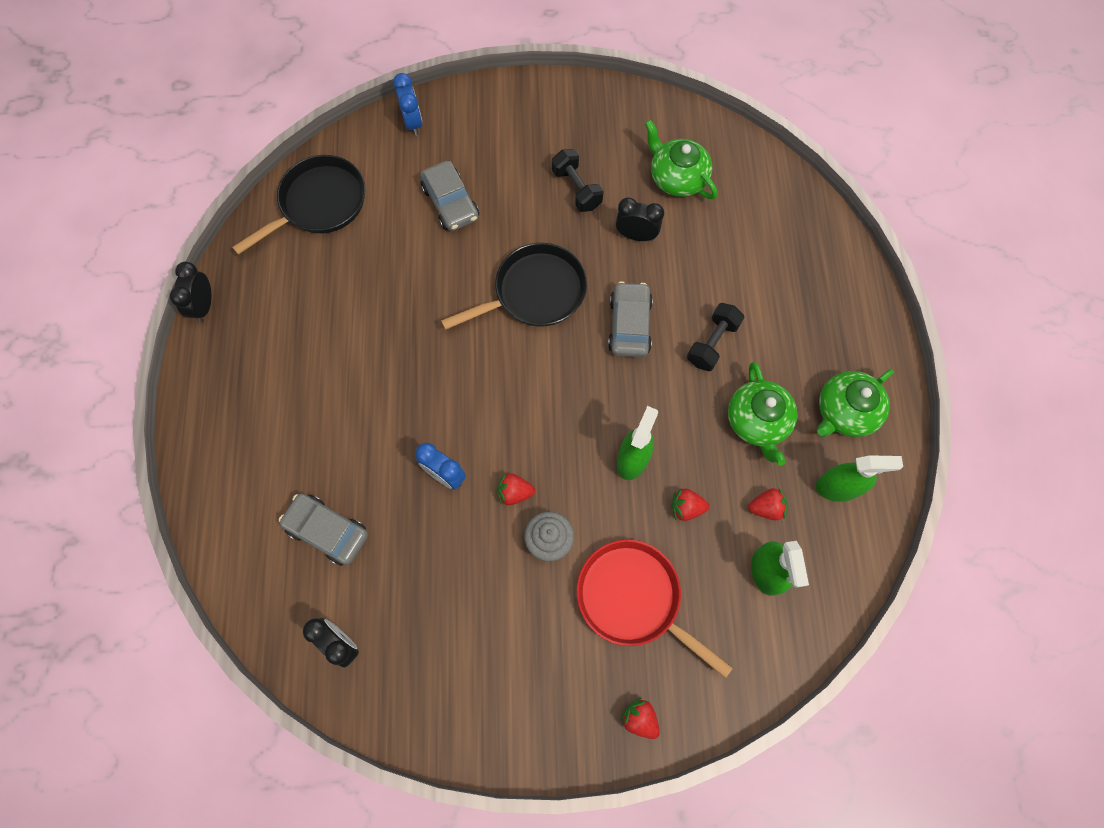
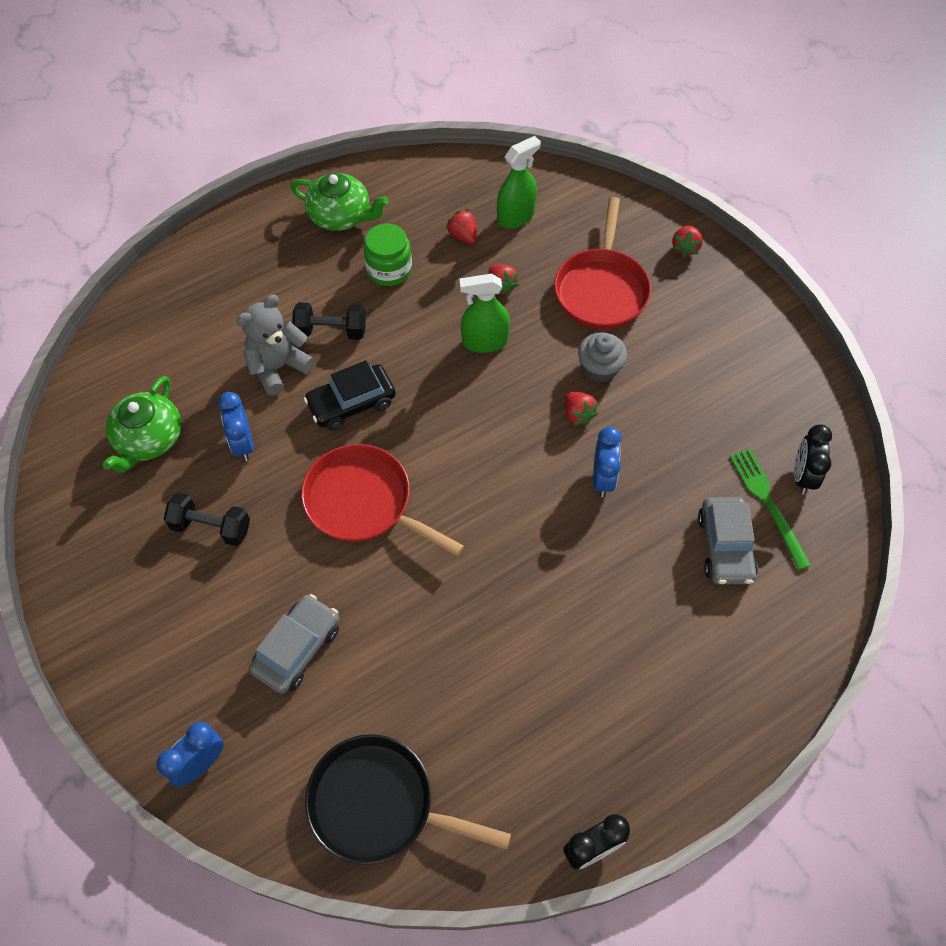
camera: 120 degrees left, 10 degrees down
(338, 594) = (768, 503): none -> green fork
(534, 292) = (364, 503): black pan -> red pan
(576, 189) = (211, 527): black dumbbell -> black dumbbell turned 75 degrees clockwise
(629, 325) = (351, 403): grey car -> black car
(636, 235) = (243, 444): black clock -> blue clock
(696, 288) = (278, 367): none -> grey teddy bear
(757, 421) = (389, 269): green teapot -> green jar
(838, 487) = (413, 198): green spray bottle -> none

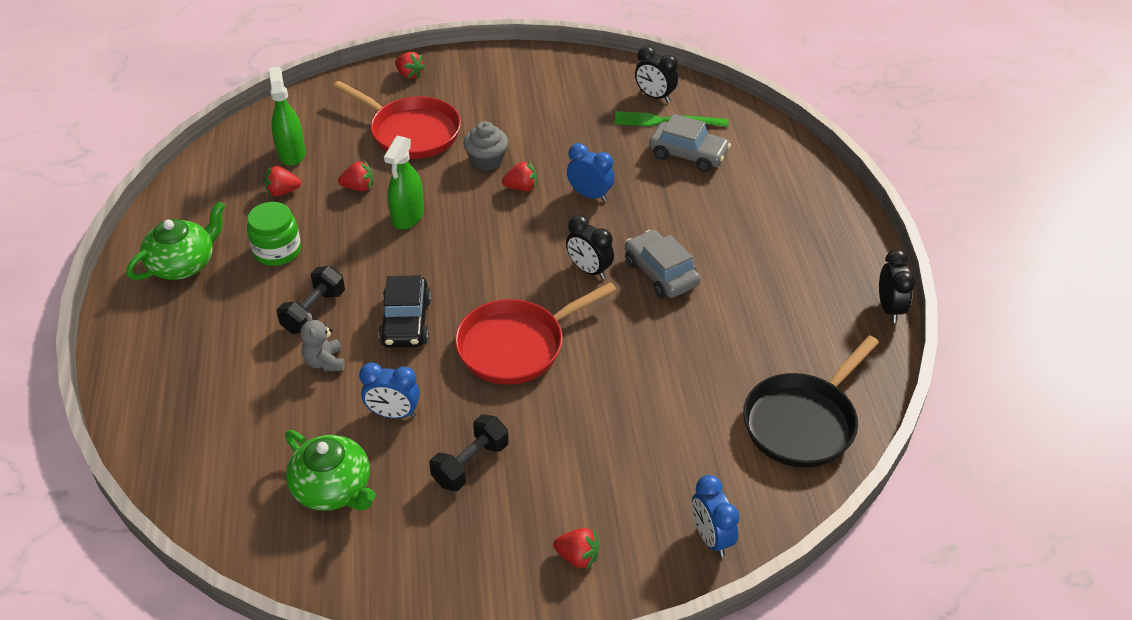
camera: 65 degrees left, 15 degrees down
(141, 655) = (577, 557): none -> red strawberry
(278, 367) = (325, 362): grey teddy bear -> grey teddy bear, size x0.62
(297, 648) = (634, 435): grey car -> grey car (661, 273)
(493, 522) = (589, 270): none -> black clock

